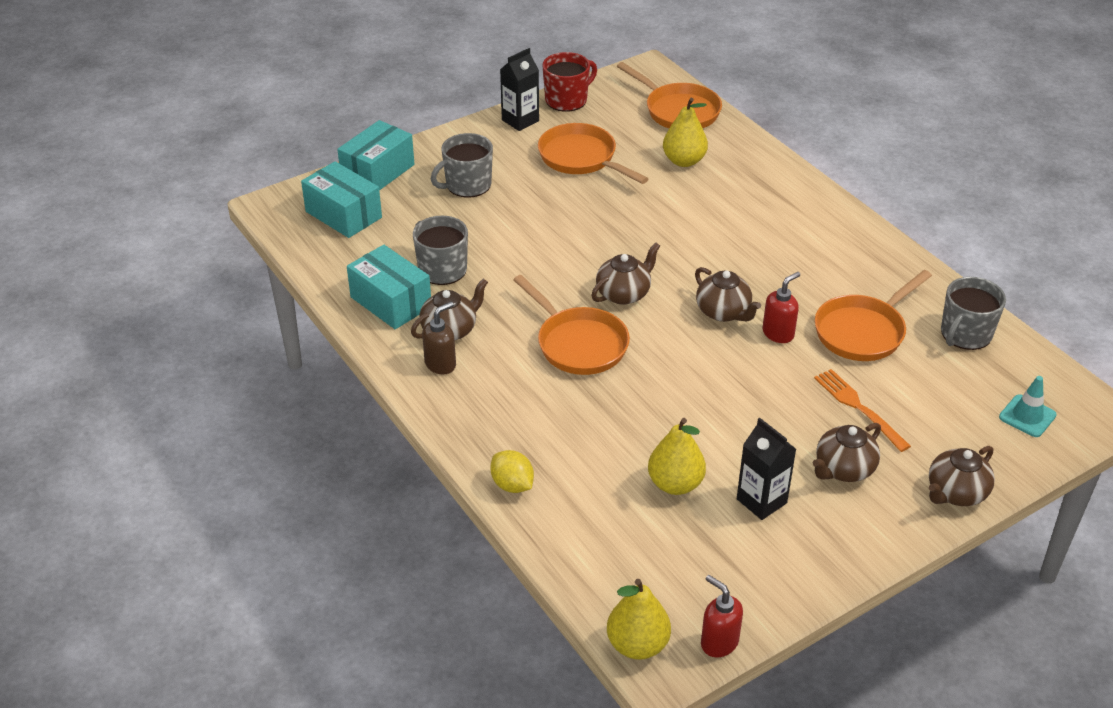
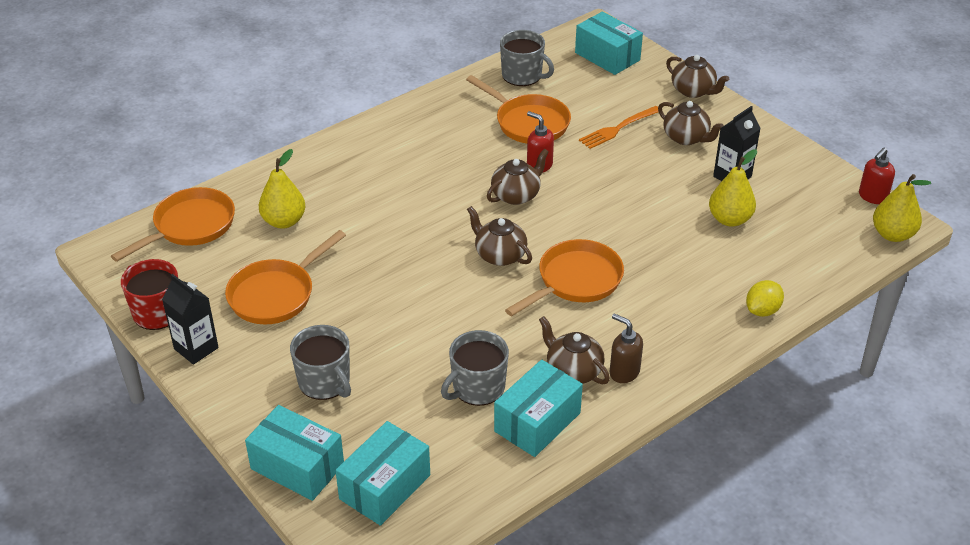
camera: 95 degrees left, 0 degrees up
(1027, 416) = (607, 56): turquoise traffic cone -> turquoise box

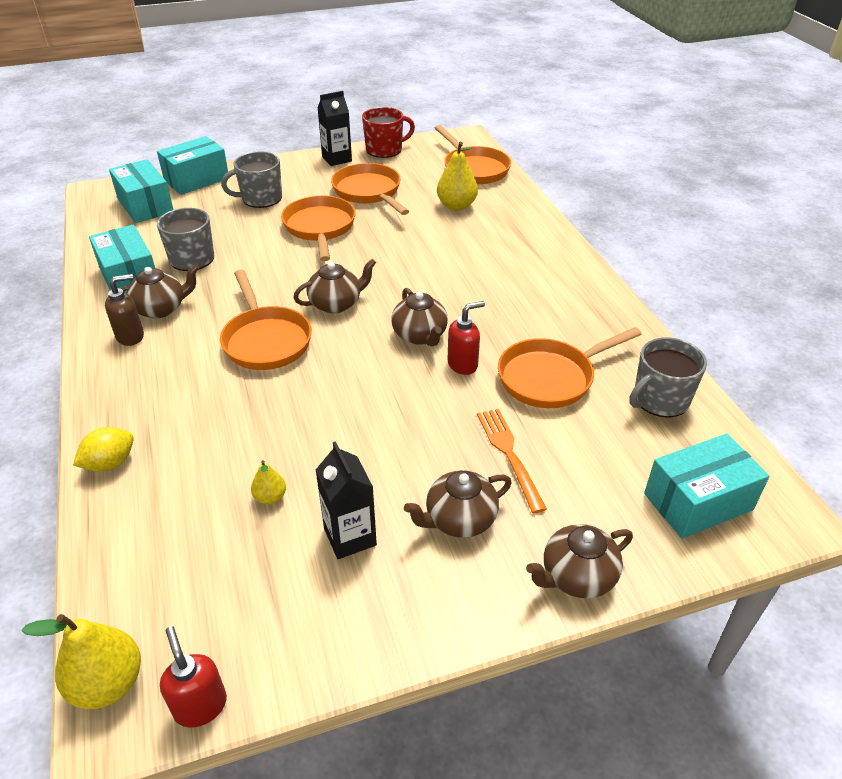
camera: 110 degrees right, 0 degrees up
(371, 309) = (319, 228): none -> orange pan
(729, 219) = (270, 497): yellow pear -> yellow pear, size x0.54
(762, 310) = (110, 463): yellow lemon -> yellow lemon turned 75 degrees clockwise

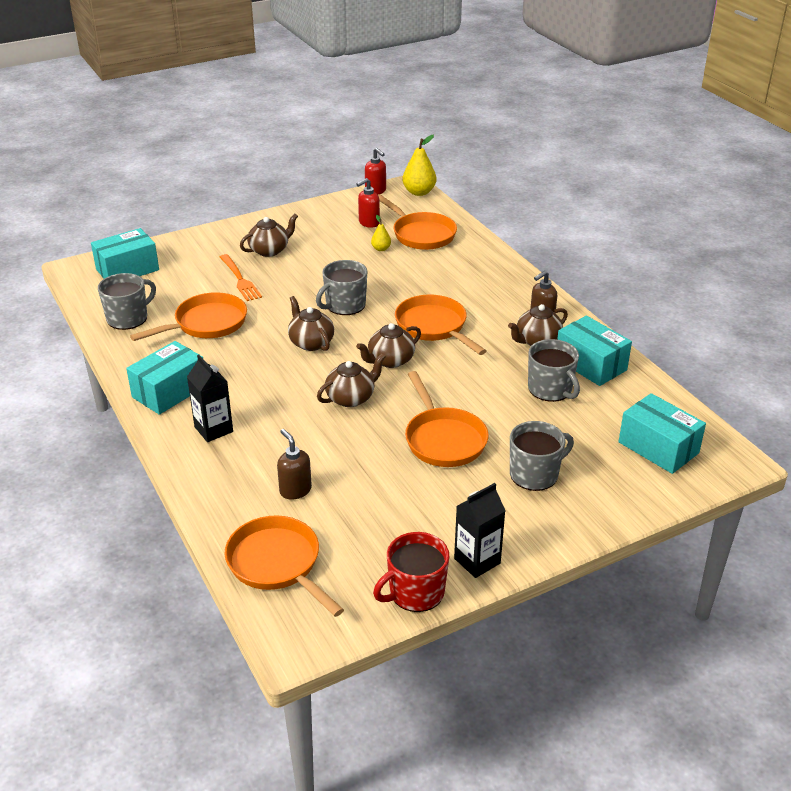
camera: 170 degrees right, 5 degrees down
(110, 463) = (486, 253): yellow lemon -> none
(196, 179) = (636, 496): turquoise box -> turquoise box (169, 391)
(350, 537) = (329, 239): black carton -> black carton (213, 429)
(364, 386) = (344, 305): none -> grey mug
(369, 192) = (409, 501): orange pan -> orange pan (421, 234)
(456, 206) = (295, 490): yellow pear -> brown soap dispenser
(463, 364) = (274, 326): red soap dispenser -> red soap dispenser (368, 223)
(576, 576) = (206, 237): brown teapot -> brown teapot (351, 398)

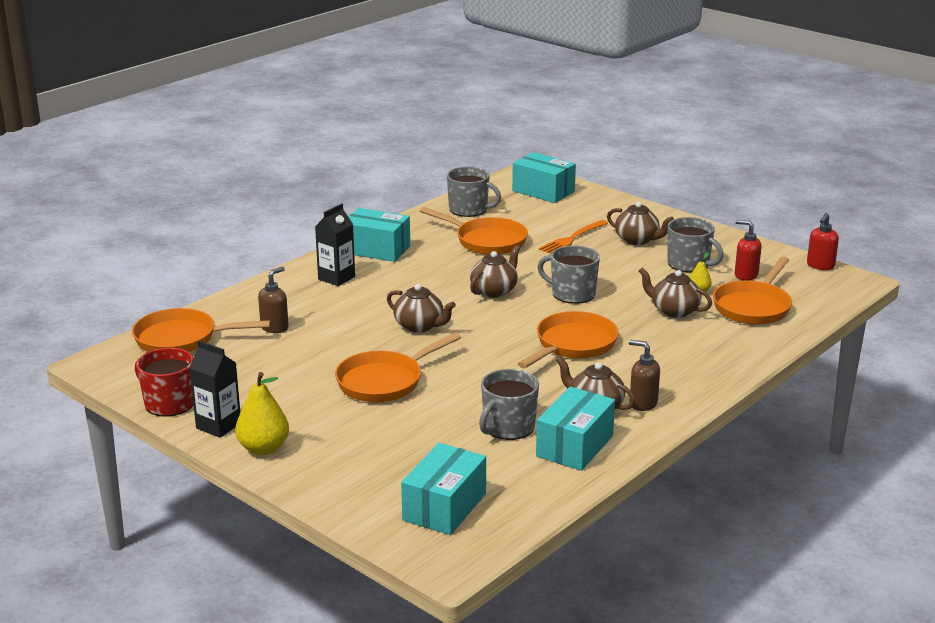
camera: 70 degrees right, 10 degrees down
(277, 564) = (181, 339): orange pan -> orange pan turned 120 degrees counterclockwise
(390, 360) = (494, 333): brown teapot -> brown teapot (674, 311)
(419, 192) = (848, 289): yellow pear -> yellow pear (263, 448)
(535, 474) = (357, 438): grey mug -> grey mug (689, 264)

